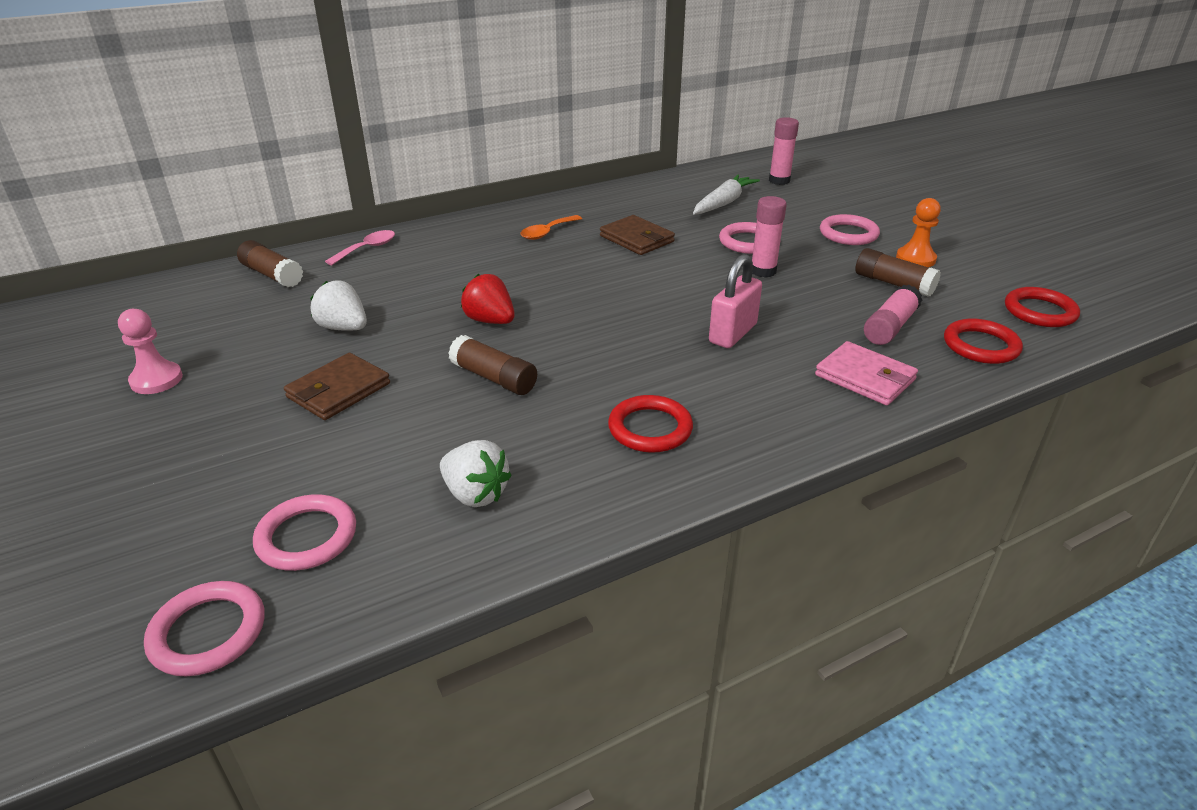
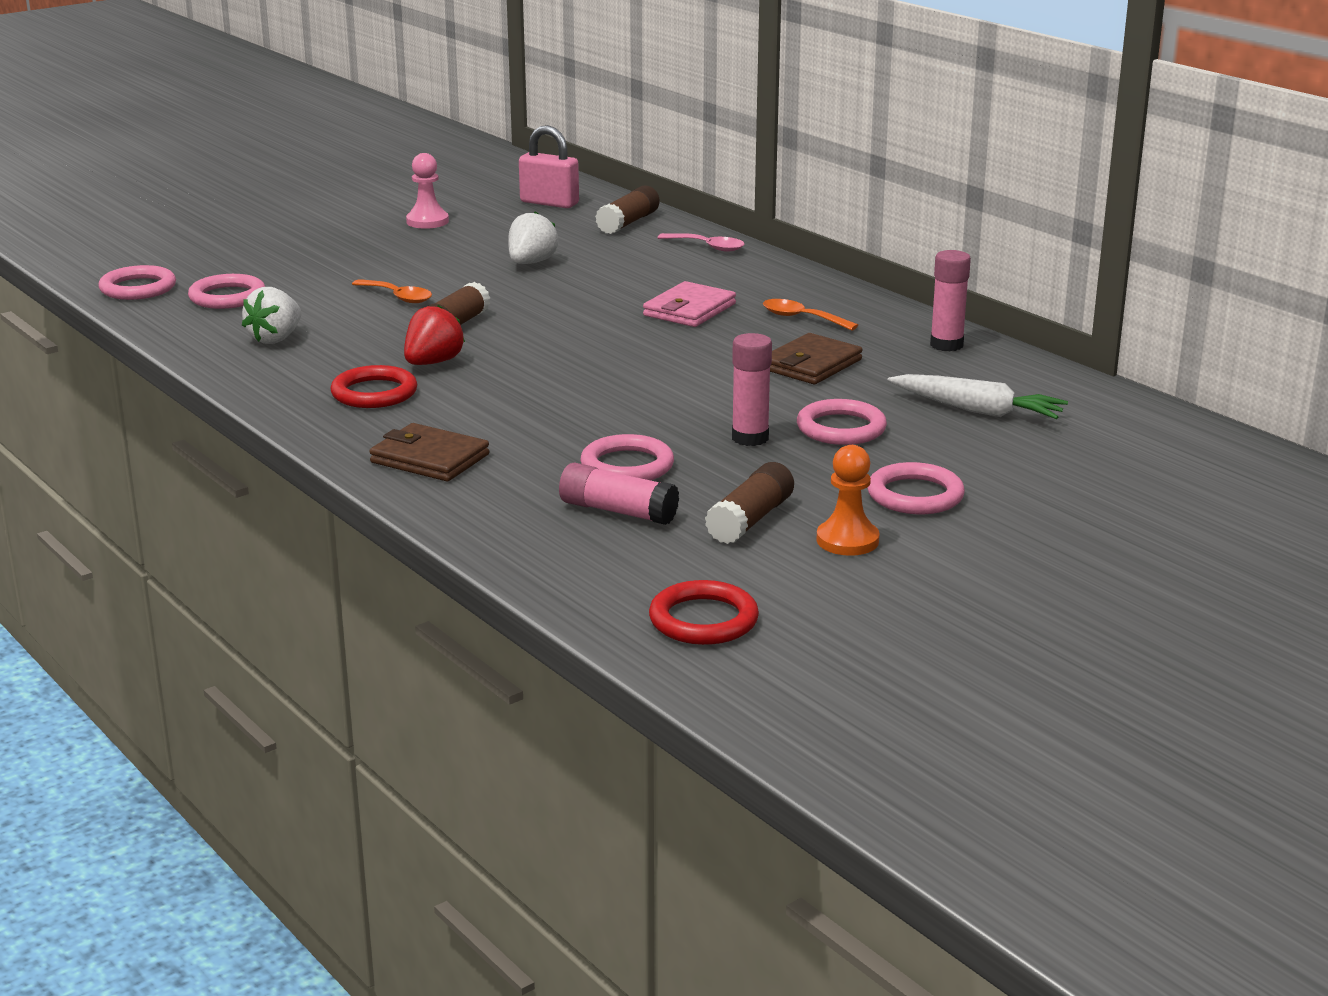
camera: 80 degrees right, 10 degrees down
(339, 390) = (421, 277): brown wallet -> brown wallet (429, 458)
(390, 407) = (398, 297): none -> orange spoon
(490, 321) = (564, 314): red strawberry -> red strawberry (433, 363)
(733, 333) = (572, 424): pink padlock -> pink padlock (549, 203)
(779, 181) = (1110, 448): pink glue stick -> pink glue stick (946, 345)
(811, 317) = (627, 466): none -> pink ring
(865, 377) = (488, 492): pink wallet -> pink wallet (689, 310)
(981, 346) = (584, 566): red ring -> none

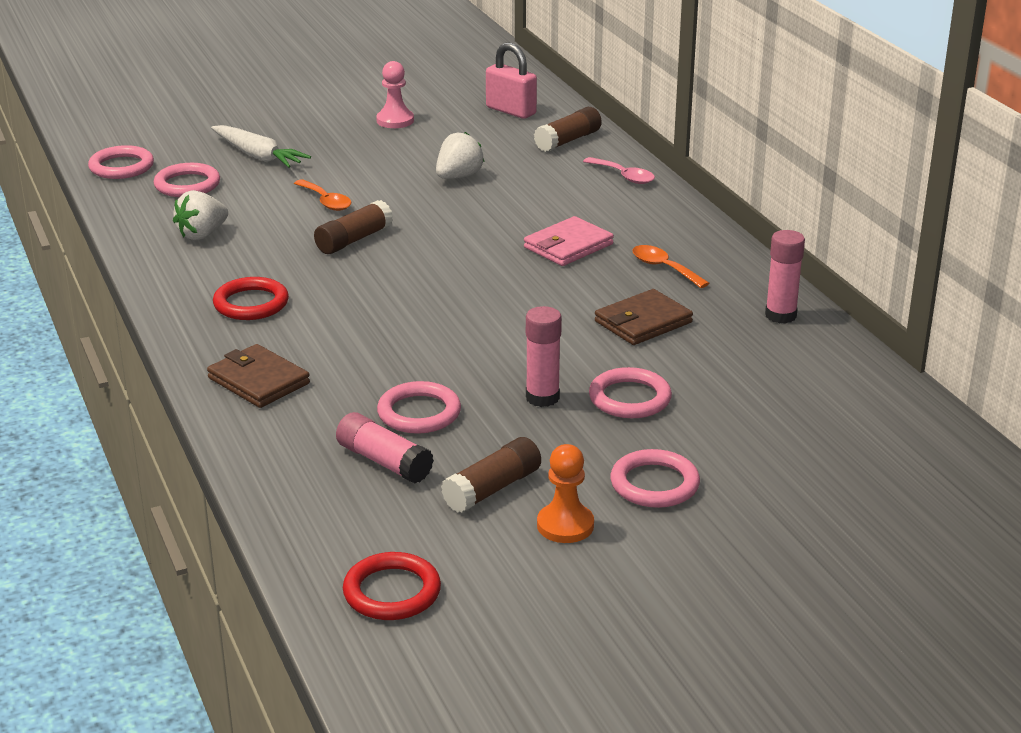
camera: 15 degrees right, 5 degrees up
(433, 363) = (316, 277): red strawberry -> none
(977, 410) = (767, 395): white carrot -> white carrot (258, 156)

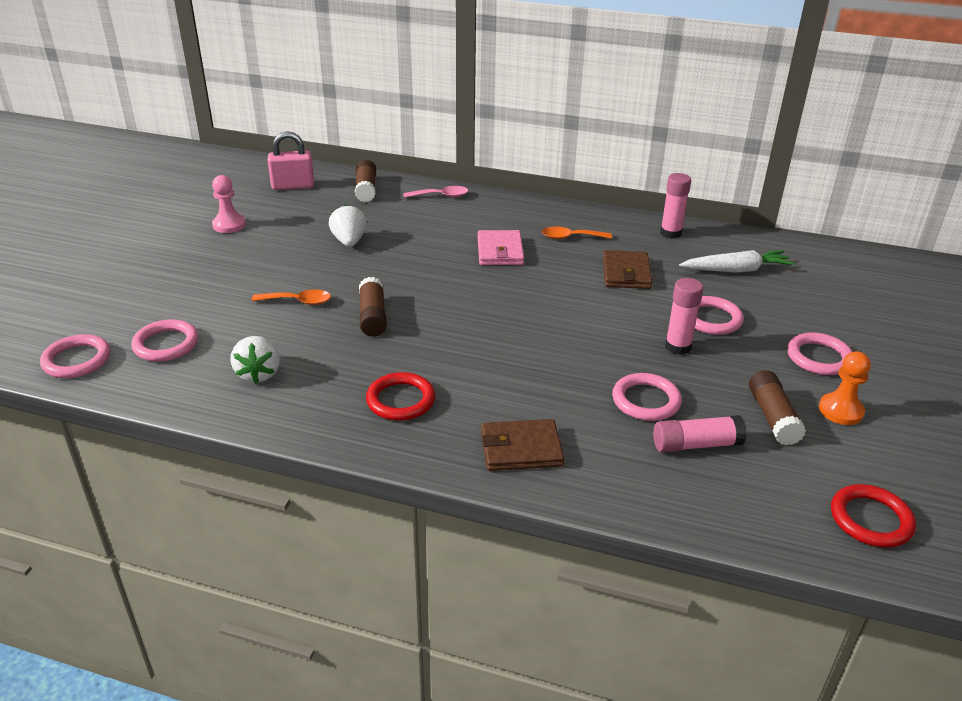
camera: 50 degrees left, 5 degrees up
(258, 156) = (179, 295): white carrot -> white carrot (736, 270)

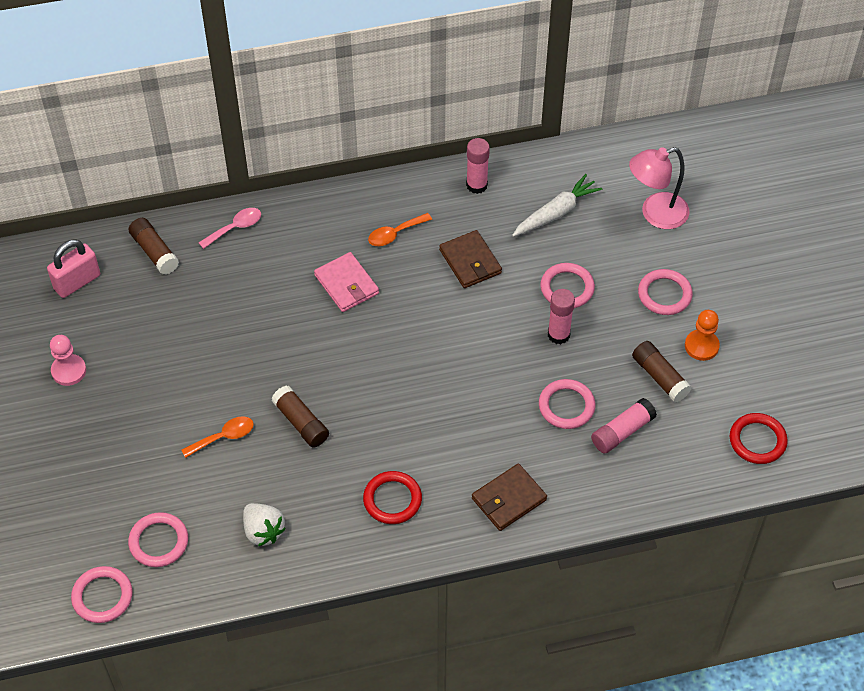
camera: 30 degrees left, 20 degrees up
(349, 241) = (203, 338): white strawberry -> none
(843, 301) = (655, 214): none -> pink lamp

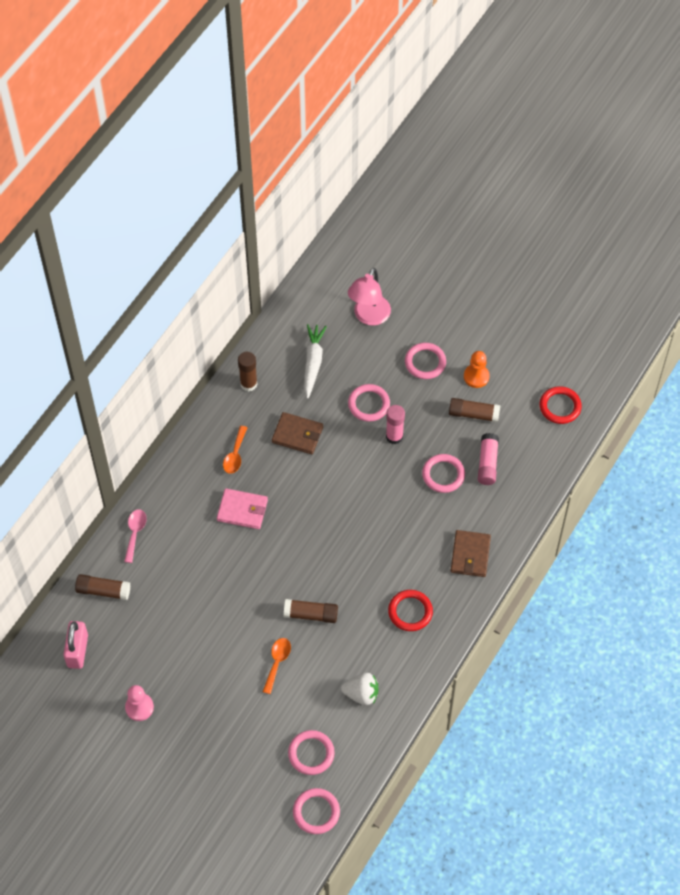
camera: 45 degrees left, 5 degrees up
(476, 185) = (248, 384): pink glue stick -> brown glue stick

